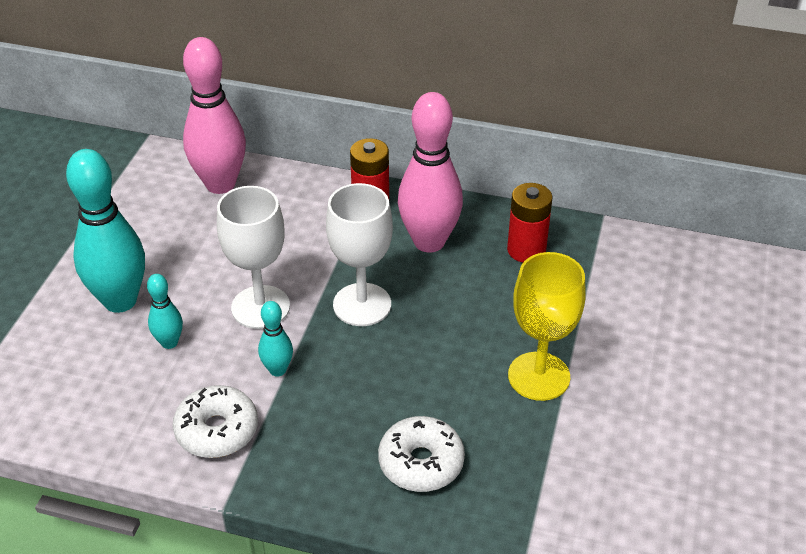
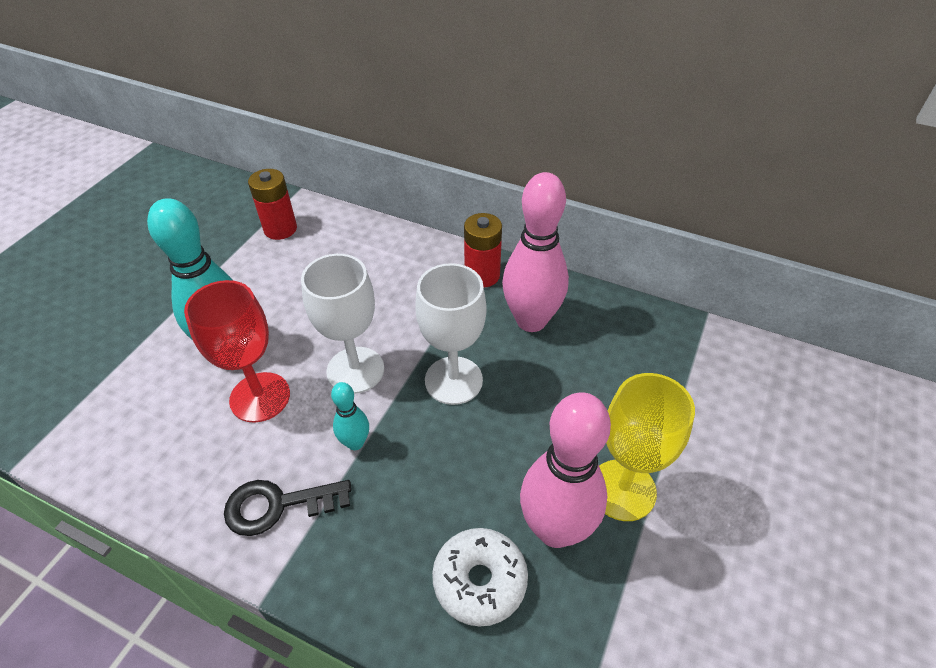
camera: 10 degrees right, 5 degrees up
(169, 342) = (260, 397): turquoise bowling pin -> red goblet
(217, 430) = (278, 505): white donut -> black key
(220, 184) = (350, 240): pink bowling pin -> pink bowling pin (555, 529)
(526, 250) = (626, 341): red battery -> red battery (280, 229)

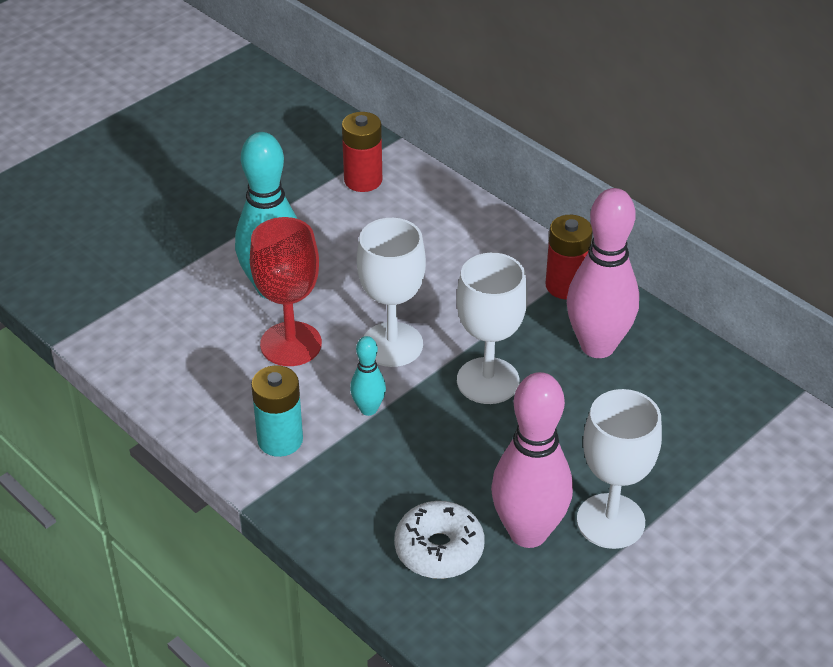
camera: 20 degrees right, 5 degrees down
(278, 505) = (280, 440): black key -> turquoise battery
(622, 490) = (610, 521): yellow goblet -> white goblet

